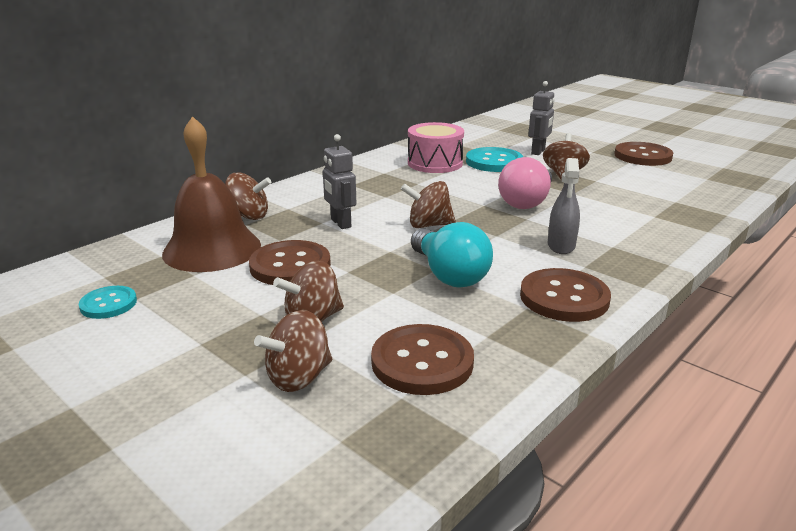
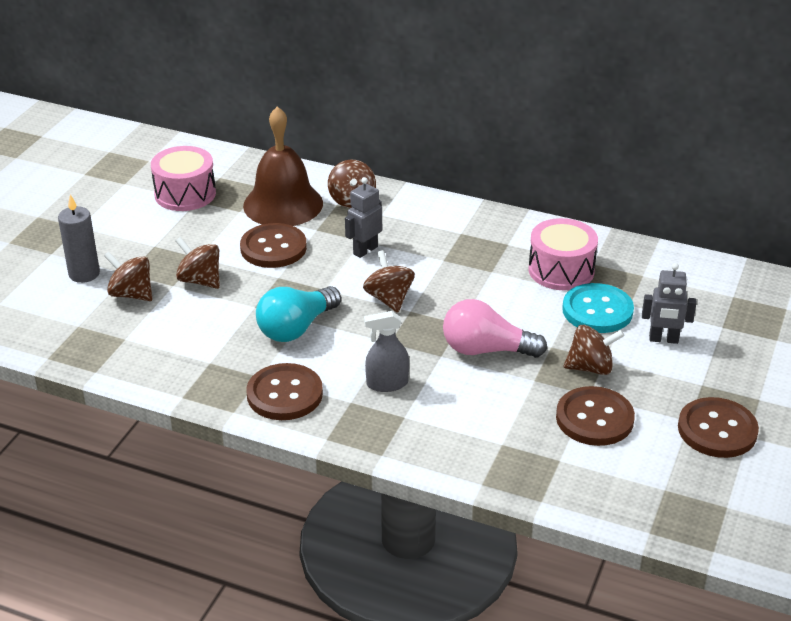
camera: 70 degrees right, 10 degrees up
(108, 304) = (185, 194): turquoise button -> pink drum
(207, 417) = (84, 274): none -> grey candle
(422, 362) = (165, 339): brown button -> brown button (594, 418)

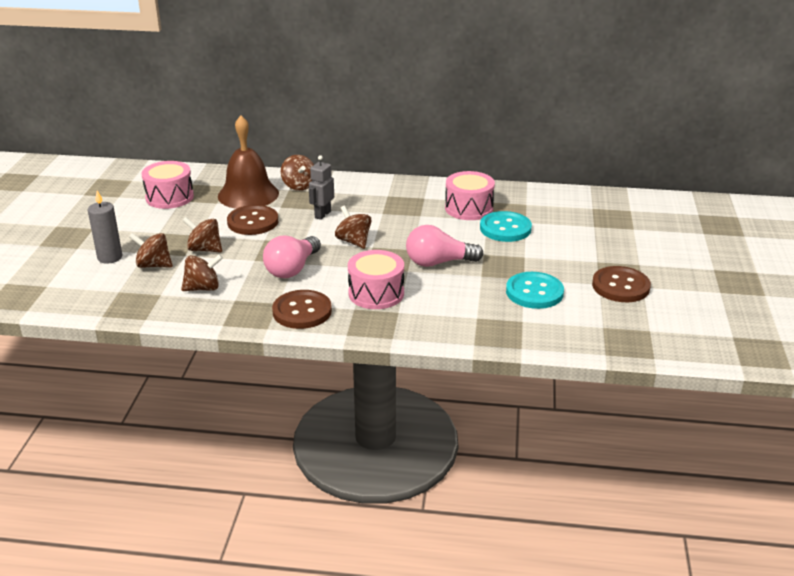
camera: 15 degrees left, 5 degrees down
(296, 328) = (292, 269): turquoise light bulb -> pink light bulb
(387, 383) = (376, 293): grey spray bottle -> pink drum
(591, 367) = (517, 262): brown spinning top -> brown spinning top (203, 288)
(594, 418) = (534, 292): brown button -> turquoise button
(663, 339) = (558, 239): grey robot -> none

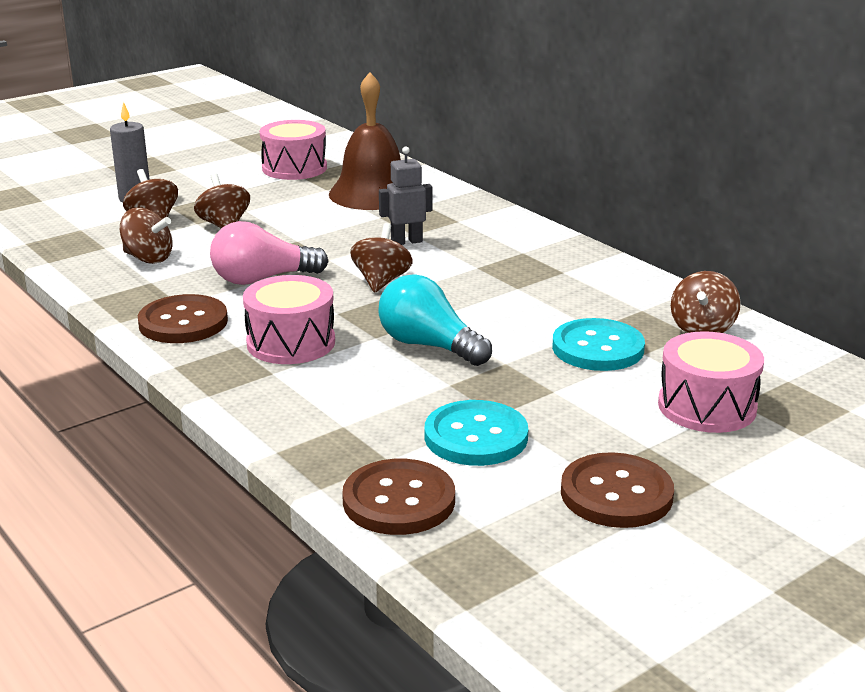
camera: 45 degrees right, 5 degrees down
(253, 222) = (321, 220): brown button -> brown button (399, 500)
(299, 186) = (442, 205): brown spinning top -> brown spinning top (702, 329)
(438, 262) = (428, 345): pink light bulb -> turquoise light bulb
(469, 208) = (597, 306): pink drum -> pink drum (707, 406)

